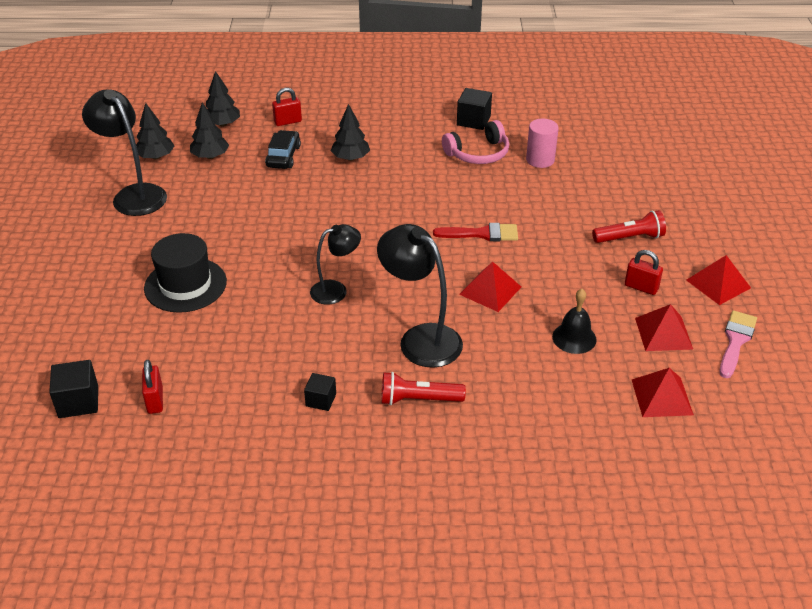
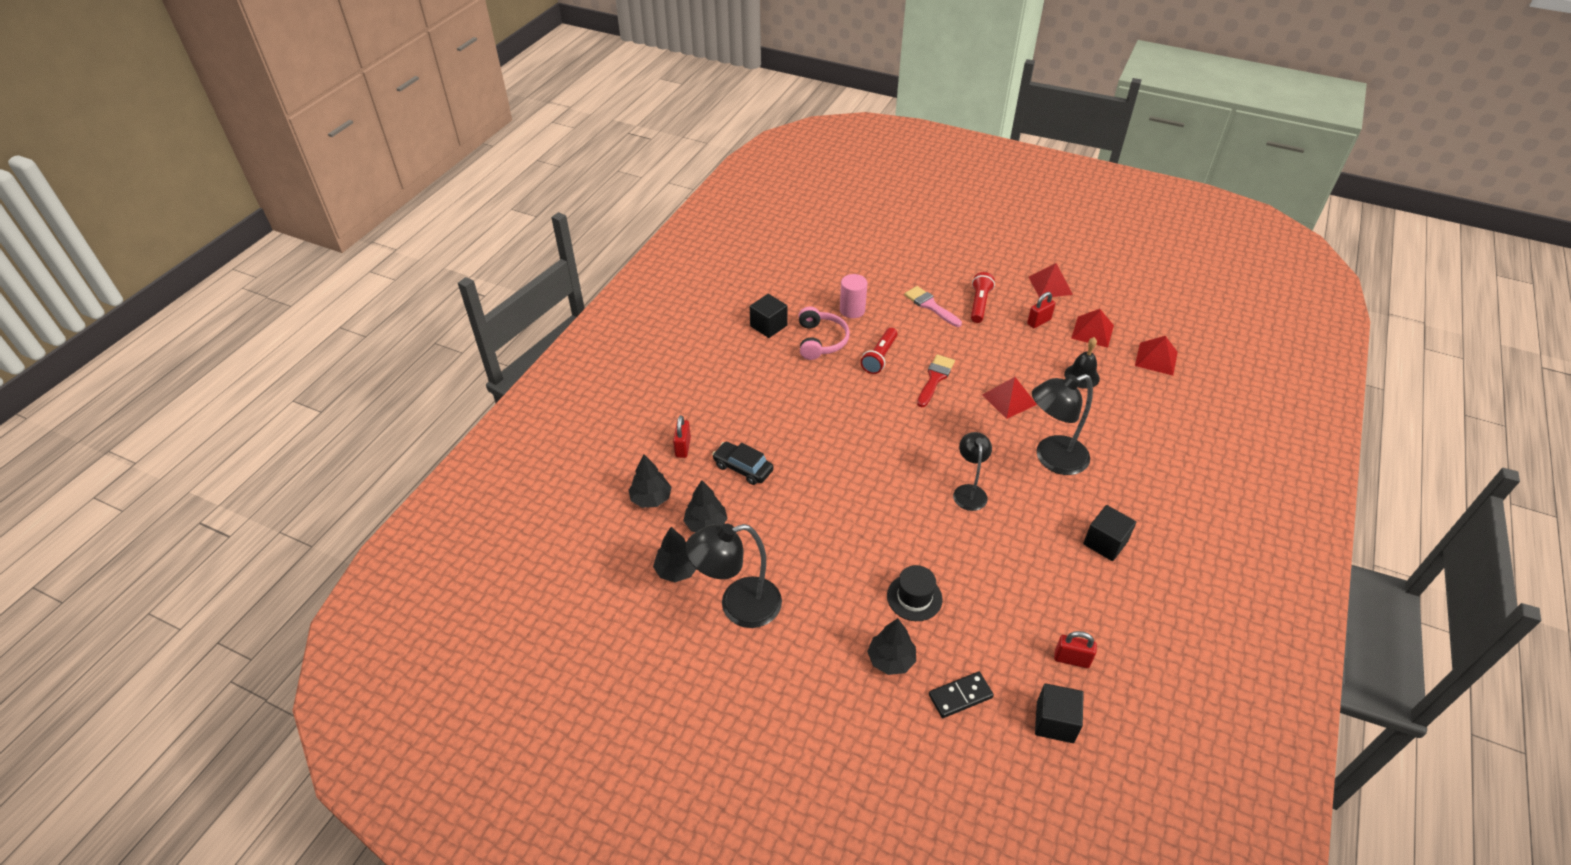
camera: 65 degrees left, 5 degrees up
(87, 336) = (960, 696): none -> black domino
(185, 285) = (914, 597): black hat -> black hat, size x0.66
(321, 400) = (1105, 543): black cube -> black cube, size x1.56
(350, 158) = (776, 422): black tree -> black tree (891, 659)
(418, 399) = (1122, 483): red flashlight -> red flashlight (880, 357)
(736, 341) = (1112, 303): pink brush -> pink brush (930, 306)

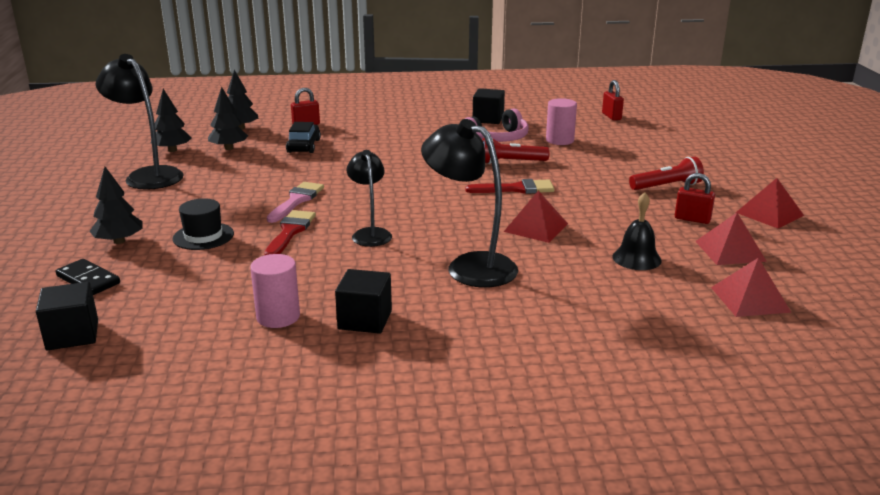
camera: 60 degrees right, 20 degrees down
(930, 306) = (623, 167): pink brush -> pink brush (296, 201)
(938, 538) = (290, 232): none -> red brush
(969, 491) = (370, 233): black lamp -> black lamp turned 75 degrees counterclockwise
(1071, 659) = (167, 329): red padlock -> red padlock (611, 116)
(1080, 588) = (278, 317): none -> pink cylinder

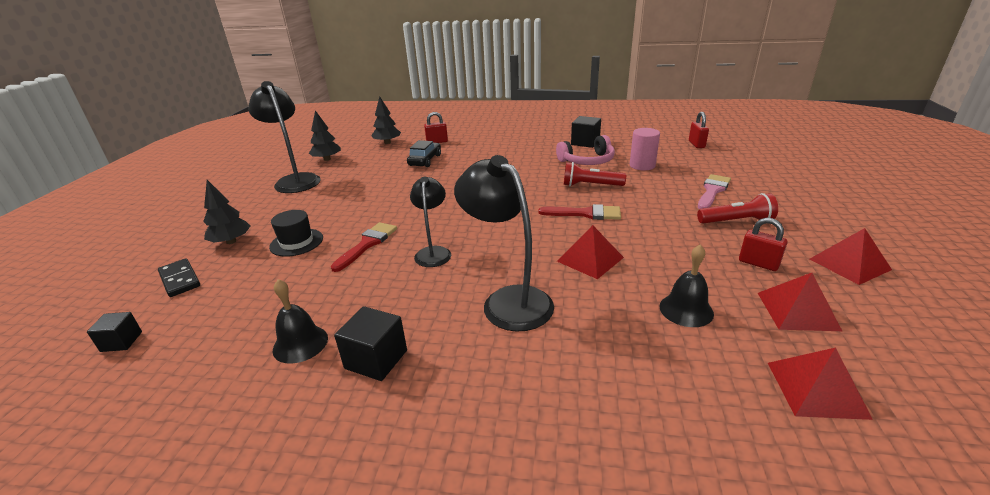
camera: 15 degrees right, 5 degrees up
(72, 335) = (121, 341): black cube -> black cube, size x0.64
(229, 148) = (368, 159): black tree -> none
(278, 317) = (300, 343): pink cylinder -> black bell
(296, 201) = (390, 212): pink brush -> pink brush (712, 191)

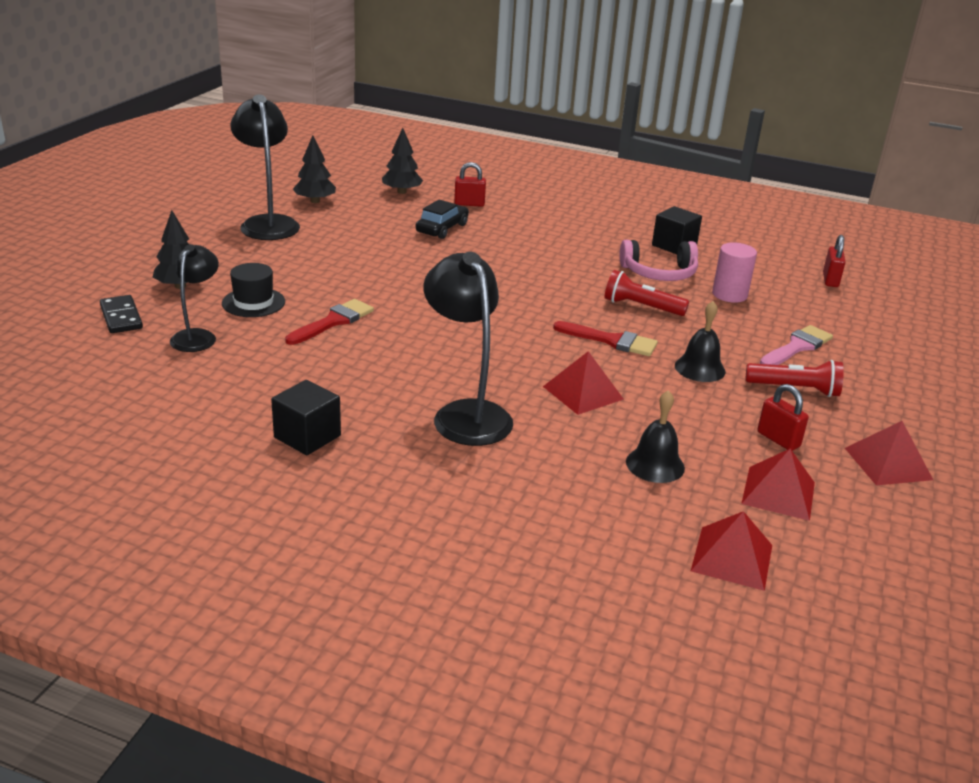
camera: 10 degrees right, 0 degrees up
(121, 341) = (62, 366): black cube -> none
(300, 343) = (236, 406): black bell -> black bell (700, 368)
(433, 252) = (406, 347): black lamp -> black lamp (197, 336)

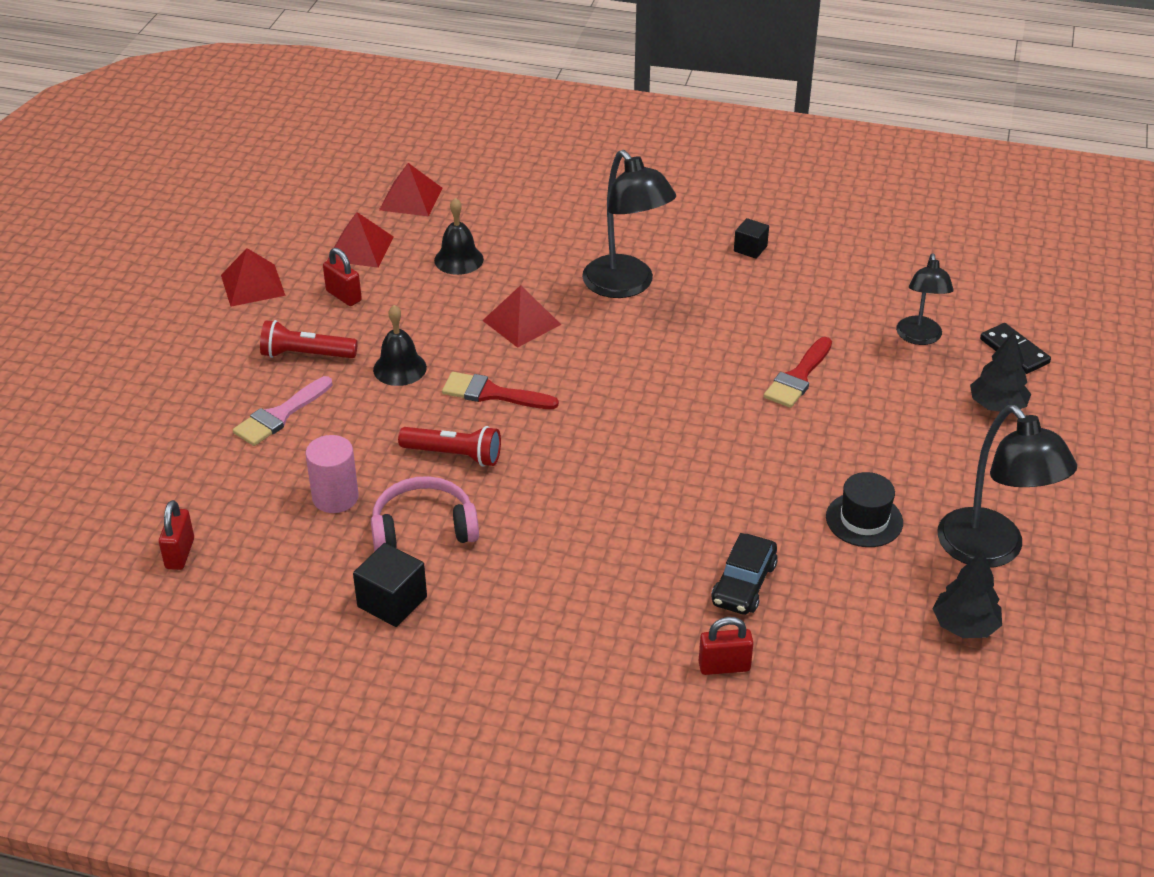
camera: 175 degrees right, 10 degrees up
(253, 302) = (899, 392): black hat -> black hat (864, 520)
(307, 436) = (750, 248): black cube -> black cube, size x0.64
(402, 192) = (846, 685): black tree -> none

